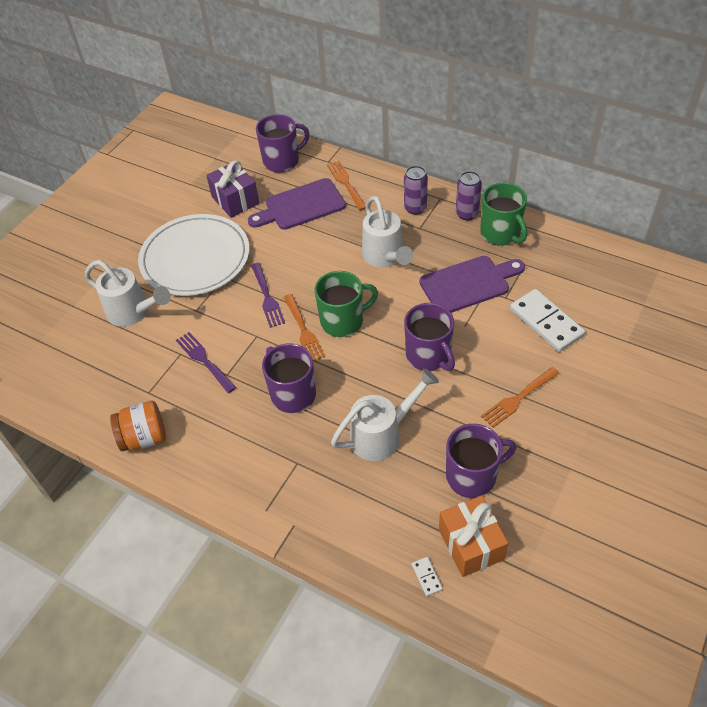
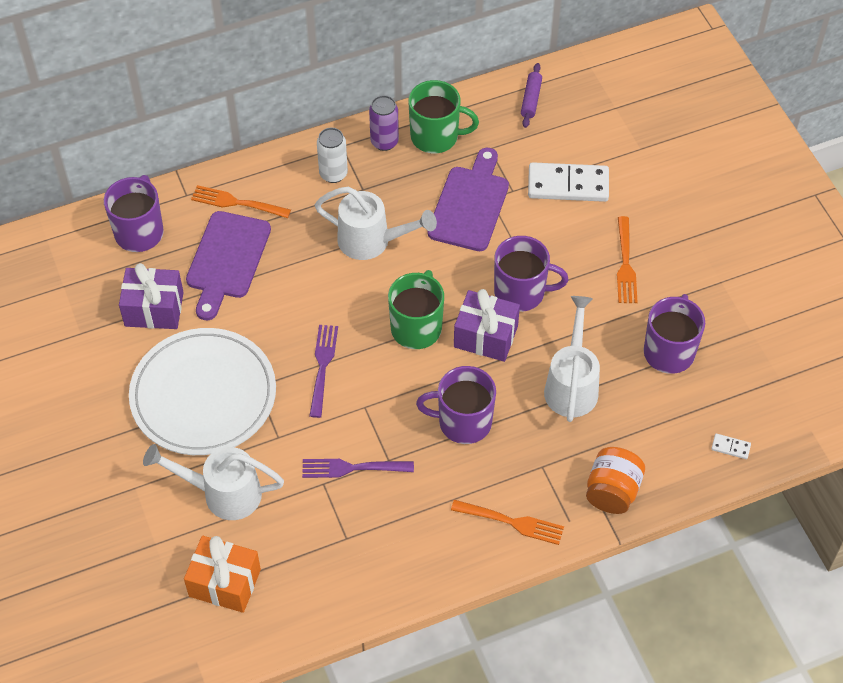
camera: 55 degrees left, 5 degrees up
(133, 312) = (223, 493): white watering can -> white watering can turned 150 degrees counterclockwise
(144, 438) = (400, 572): orange jar -> orange jar (612, 491)
(267, 297) = (323, 367): purple fork -> purple fork turned 105 degrees counterclockwise
(303, 330) = (395, 365): orange fork -> orange fork (511, 522)
(373, 361) = (485, 336): none -> purple gift
(415, 208) = (333, 174): purple can -> white can
(470, 544) = (728, 397): orange gift -> orange gift (224, 583)
(590, 258) = (531, 99): none -> purple rolling pin

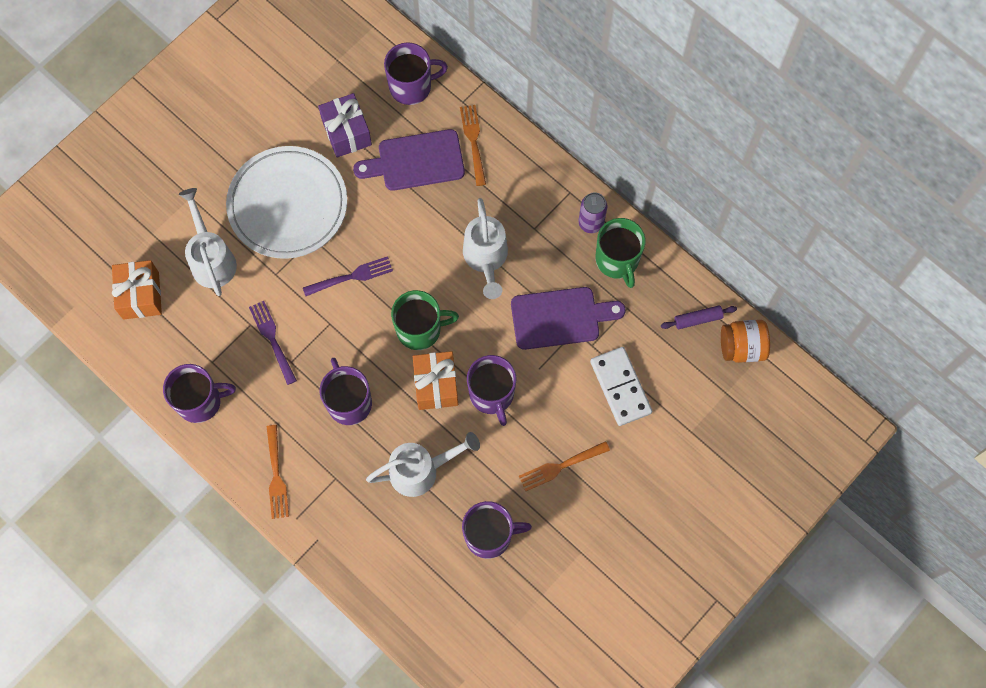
camera: 65 degrees right, 15 degrees up
(333, 174) = (538, 199): white can -> none
(386, 567) = (200, 401): none -> purple mug
(485, 336) = (436, 385): purple gift -> orange gift
(612, 491) = (336, 541): orange jar -> orange jar (742, 347)
(730, 447) = (418, 619): white domino -> none

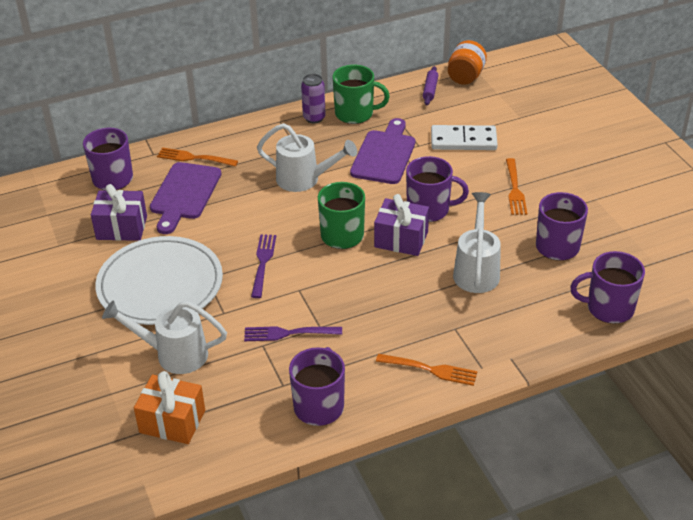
camera: 65 degrees left, 30 degrees down
(349, 402) = (384, 298): purple mug -> purple mug (608, 308)
(436, 385) = (401, 239): orange gift -> purple gift

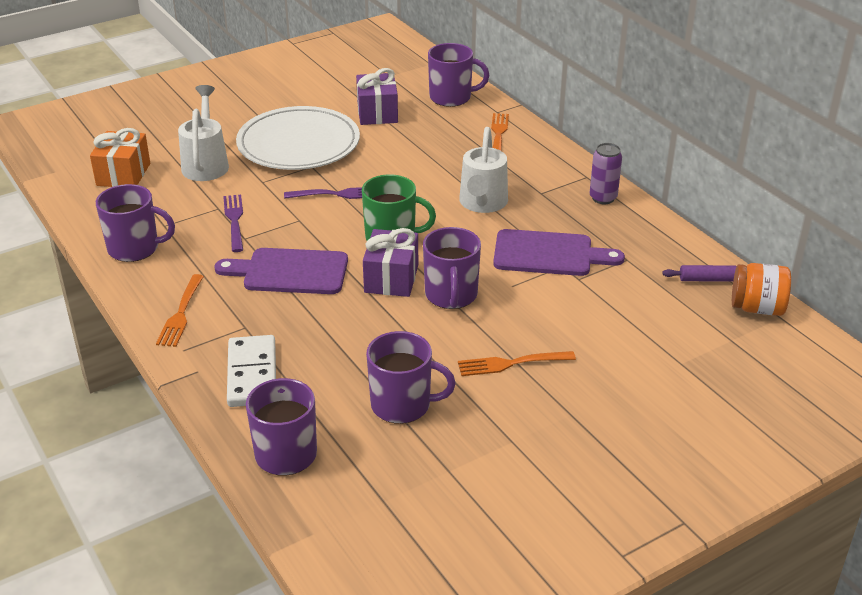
camera: 80 degrees right, 5 degrees down
(184, 194) = (436, 137): purple cutting board -> purple cutting board (290, 272)
(355, 114) = (625, 226): green mug -> none
(463, 140) = (603, 314): white domino -> white domino (252, 374)
(476, 270) = (344, 338): white watering can -> none

